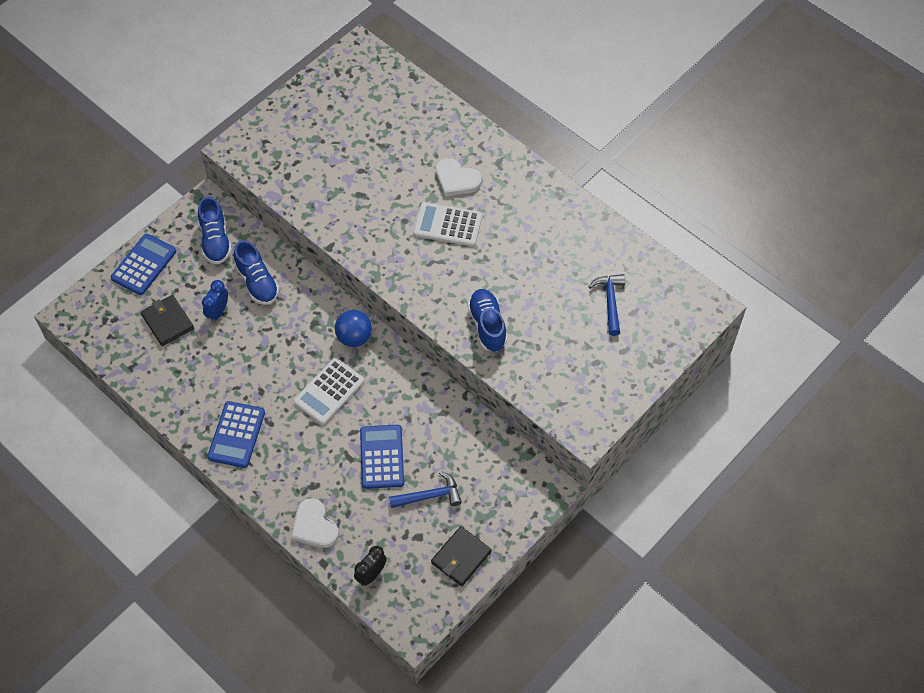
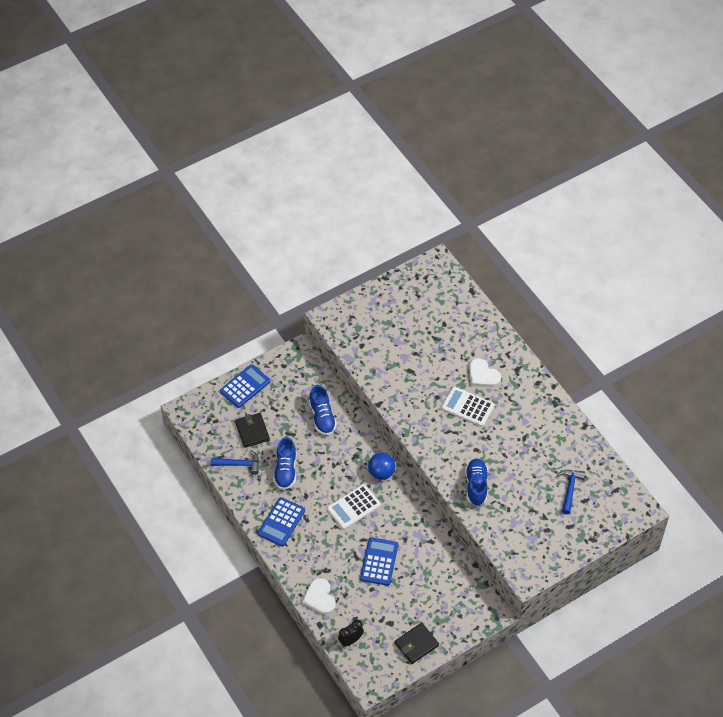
camera: 15 degrees right, 5 degrees down
(215, 240) = (300, 380): blue shoe -> blue shoe (285, 470)
(218, 312) = (289, 432): blue clock -> none
(430, 496) = (406, 597): blue hammer -> blue hammer (239, 464)

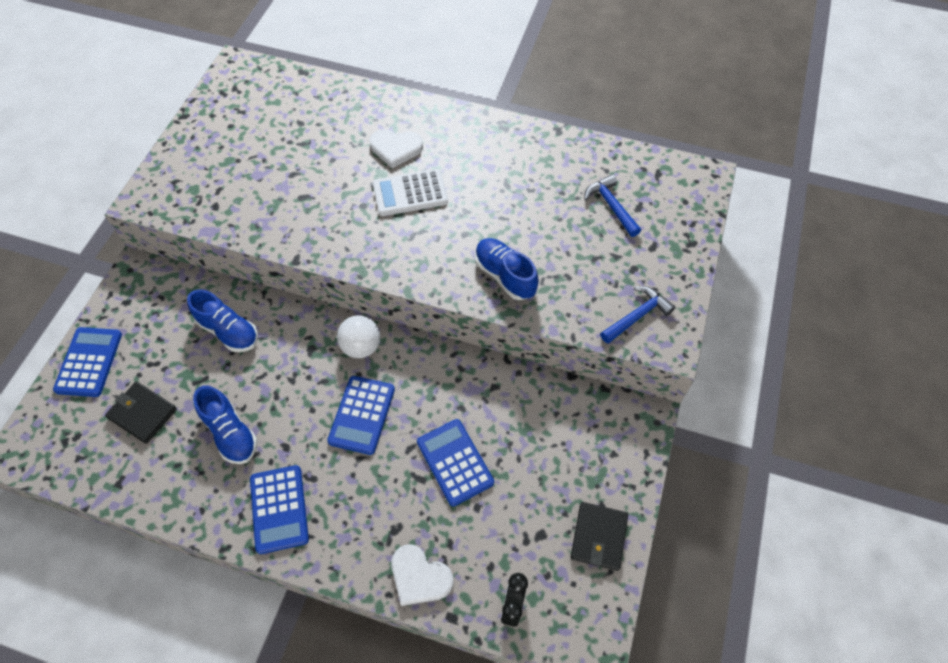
camera: 40 degrees left, 5 degrees up
(239, 464) = (156, 472): blue hammer -> blue hammer (637, 316)
(353, 507) = (362, 415): white calculator -> blue calculator
(381, 473) = (361, 346): blue ball -> white ball

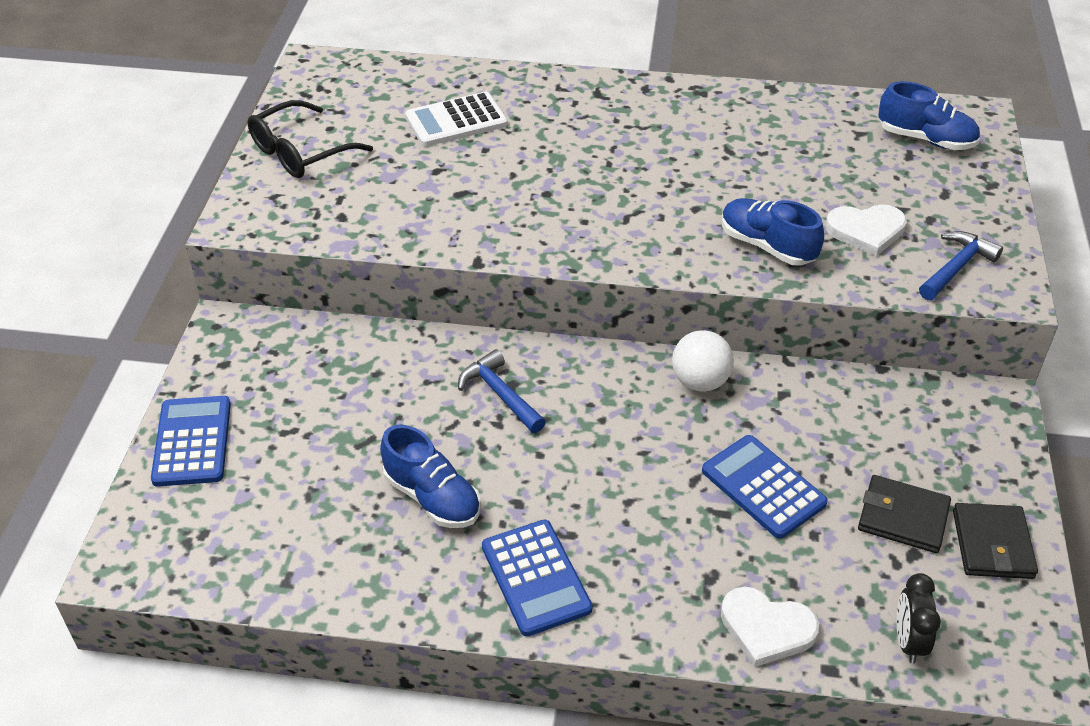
camera: 10 degrees left, 15 degrees down
(142, 413) = (294, 492): black wallet -> black wallet (903, 517)
(203, 145) = (300, 152): none -> black glasses
(228, 331) = (386, 379): blue shoe -> blue shoe (925, 139)
(361, 346) = (582, 372): white ball -> white ball (700, 381)
(362, 415) = (612, 451): blue calculator -> none
(396, 148) = (566, 129): white heart -> white heart (866, 231)
(410, 193) = (605, 173): white calculator -> white calculator (456, 121)
(611, 206) = (873, 158): blue hammer -> blue hammer (500, 394)

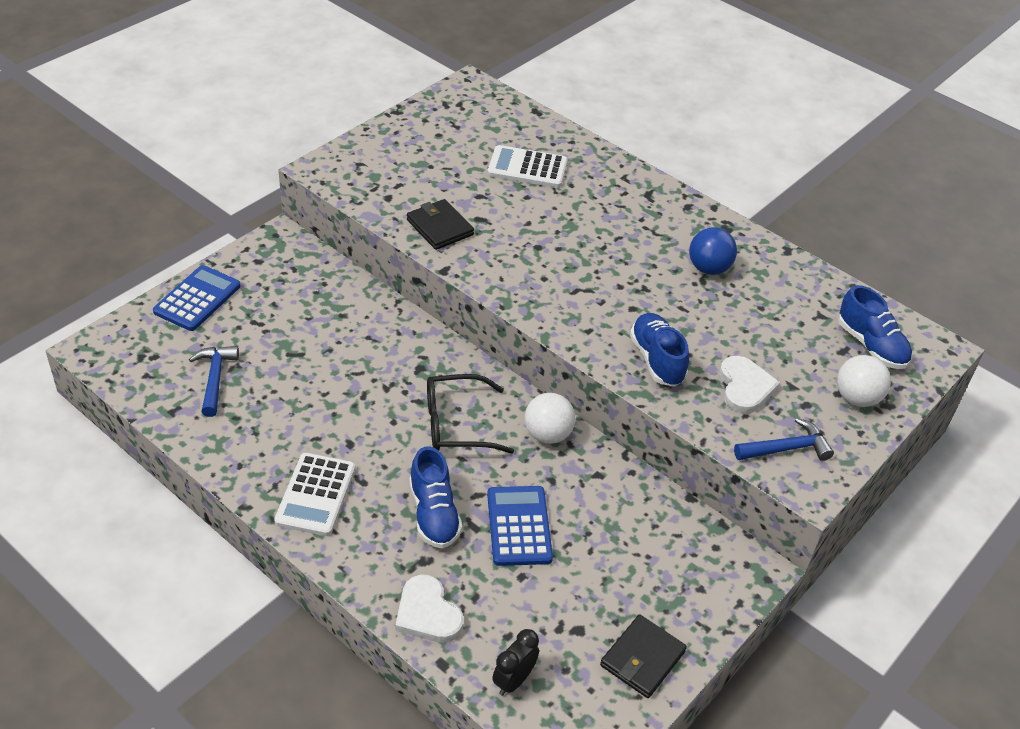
camera: 30 degrees right, 0 degrees up
(300, 152) = (403, 142): black glasses -> black glasses (456, 424)
(432, 497) = (302, 410): blue shoe -> blue shoe (434, 514)
(500, 394) = (406, 370): blue hammer -> blue hammer (215, 378)
(536, 578) = (315, 495): blue calculator -> white calculator
(723, 137) = (708, 268): none -> blue ball
(866, 231) = (744, 387): white heart -> white heart turned 120 degrees counterclockwise
(903, 517) = (596, 603): black wallet -> black wallet (440, 227)
(962, 191) = (856, 398): none -> white ball

